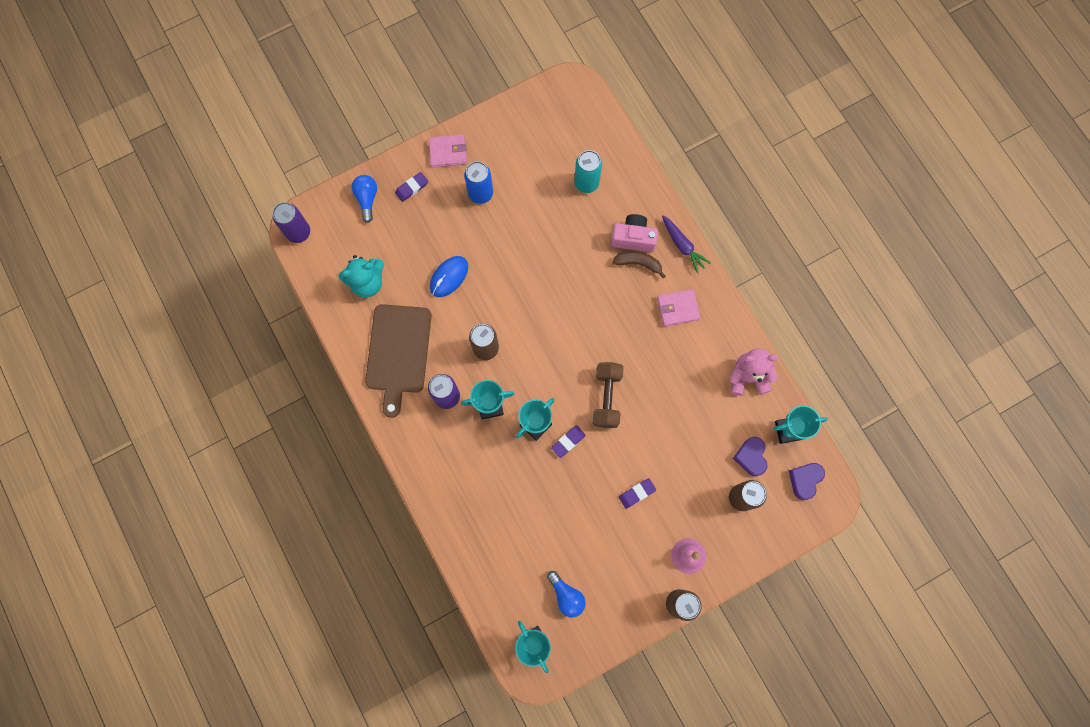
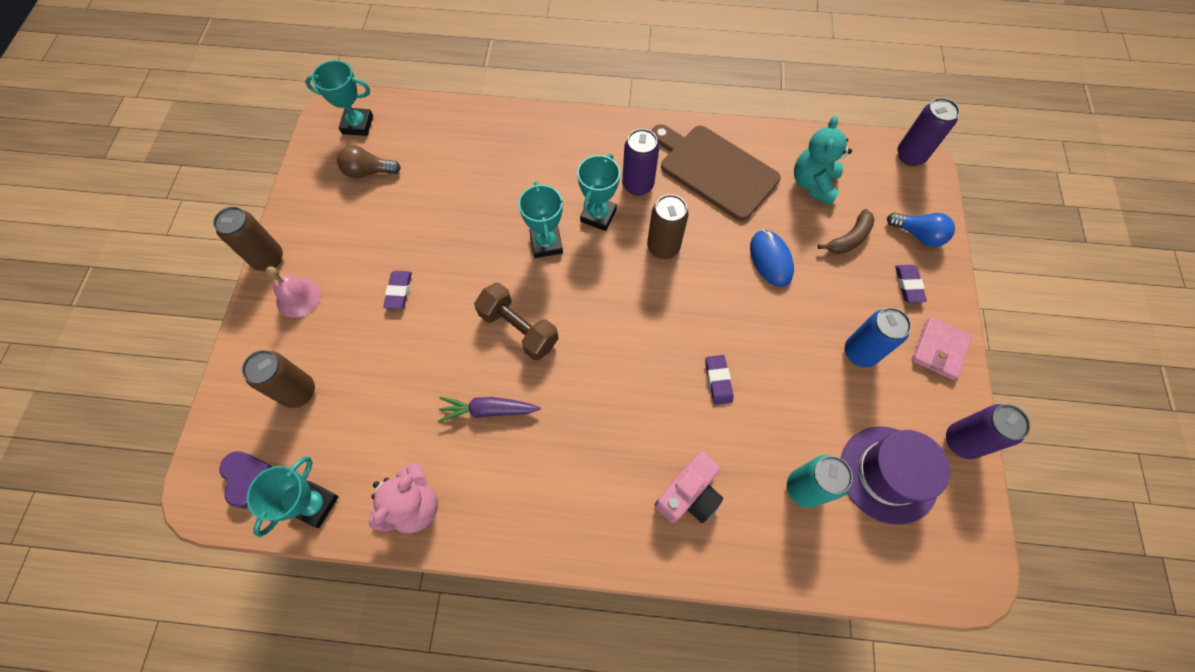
camera: 125 degrees right, 10 degrees down
(500, 118) = (961, 441): none -> purple can
(547, 146) = (888, 474): none -> purple hat
(566, 596) = (368, 171): blue light bulb -> brown light bulb
(568, 441) = (504, 262): purple eraser -> purple eraser (718, 381)
(638, 263) = (651, 476): brown banana -> brown banana (849, 239)
(678, 308) = (559, 483): pink wallet -> none
(682, 246) = (637, 552): purple carrot -> purple carrot (488, 410)
(751, 457) = (327, 436): purple heart -> none

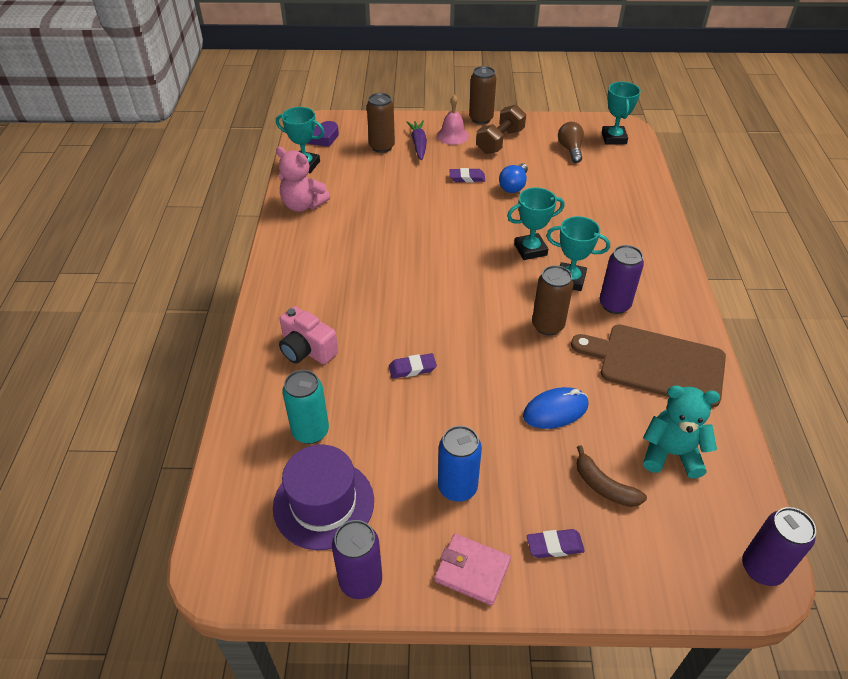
camera: 85 degrees right, 20 degrees down
(488, 410) = (374, 232): purple carrot -> purple carrot (418, 144)
(518, 329) = (445, 241): brown dumbbell -> brown dumbbell (500, 141)
(715, 170) = (656, 364): brown cutting board -> brown cutting board turned 105 degrees counterclockwise
(918, 235) = (632, 564): blue light bulb -> blue light bulb (513, 186)

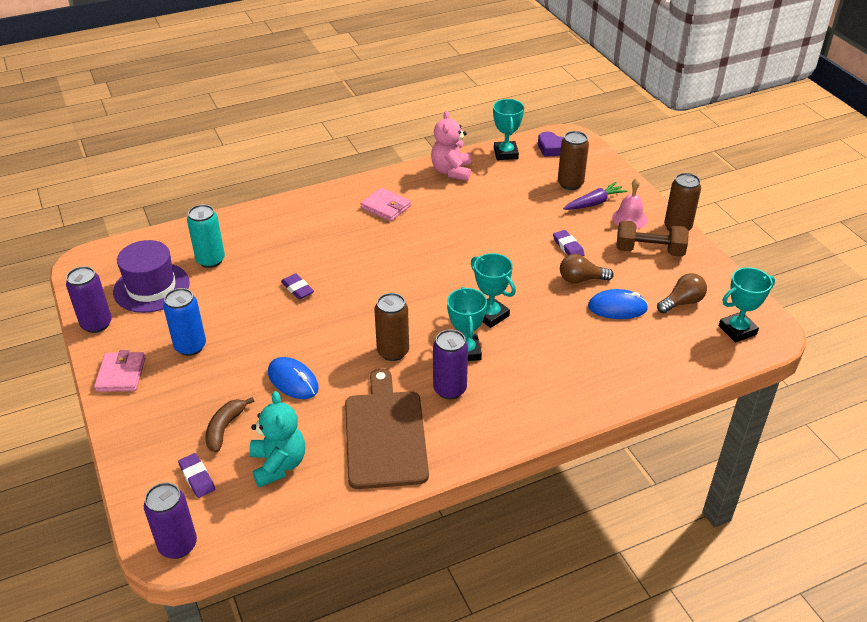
camera: 65 degrees right, 5 degrees down
(307, 350) = (288, 231): pink camera -> none
(324, 265) = (386, 207): none -> pink wallet
(513, 186) = (581, 279): blue light bulb -> brown light bulb
(554, 545) = (157, 412): purple eraser -> purple eraser (197, 477)
(559, 181) = (617, 308): none -> blue mouse

